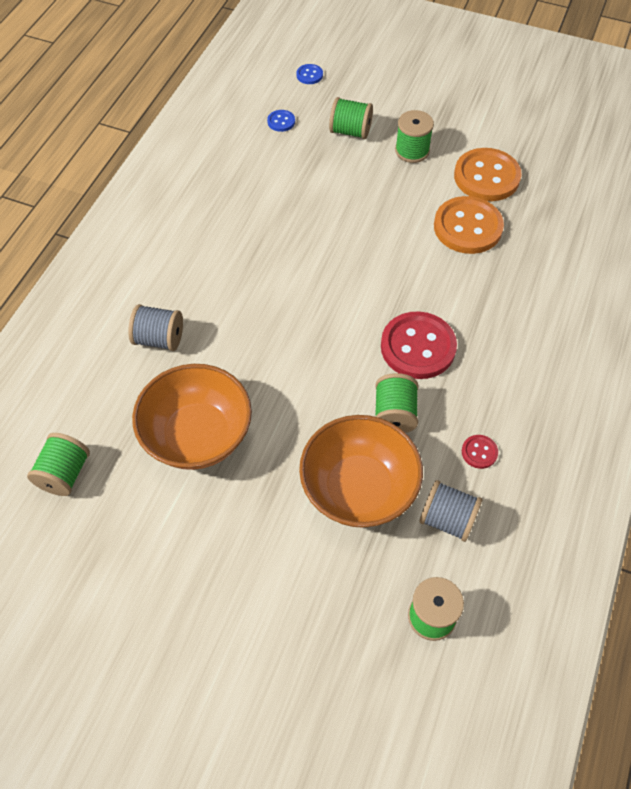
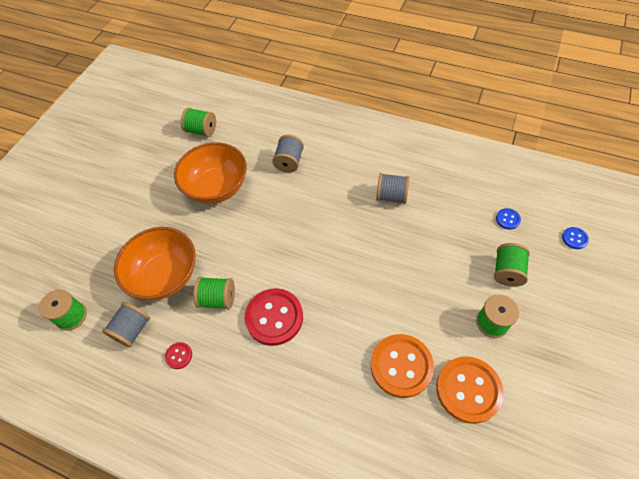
camera: 95 degrees right, 0 degrees up
(237, 223) = (391, 196): none -> grey spool

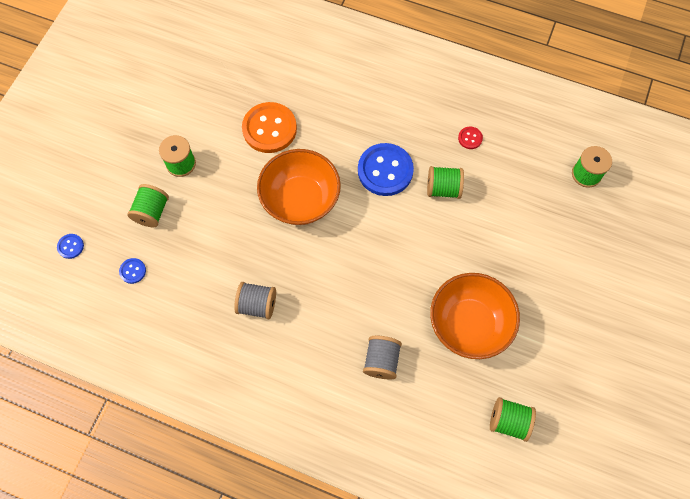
camera: 175 degrees right, 10 degrees up
(132, 330) = (520, 161): grey spool -> none
(165, 275) = (503, 213): orange bowl -> orange bowl (300, 199)
(274, 317) = (385, 170): red button -> blue button
(468, 390) = (216, 111): orange button -> none

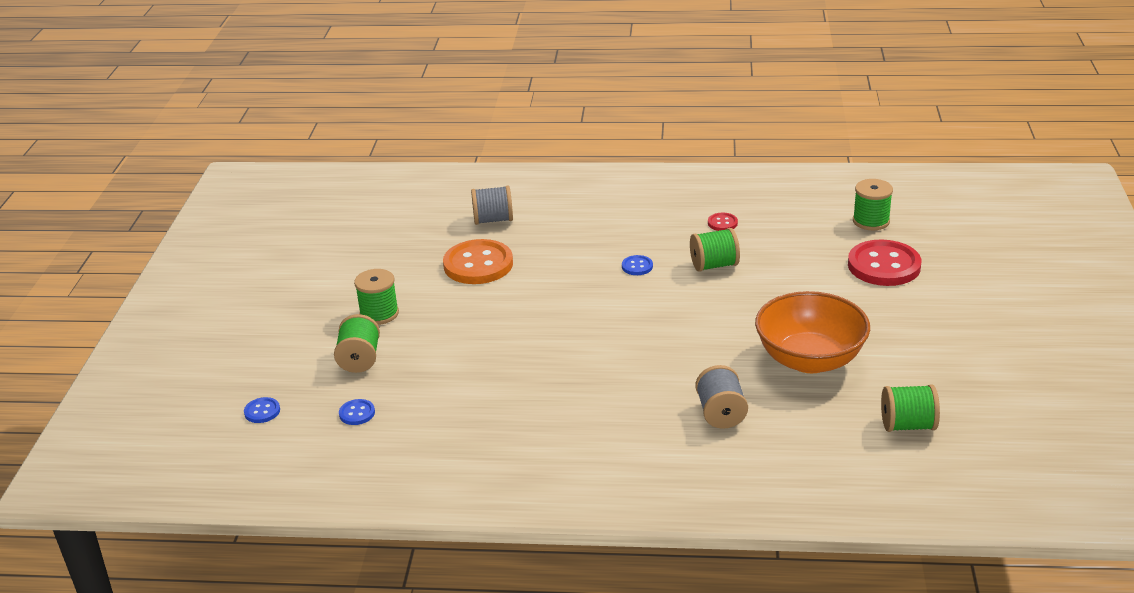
camera: 15 degrees left, 35 degrees down
(257, 305) = (536, 404): grey spool -> grey spool (493, 220)
(300, 199) = (546, 309): orange bowl -> none
(385, 170) = (637, 266): blue button -> blue button, size x0.44
(572, 233) = (884, 266): none -> red button

